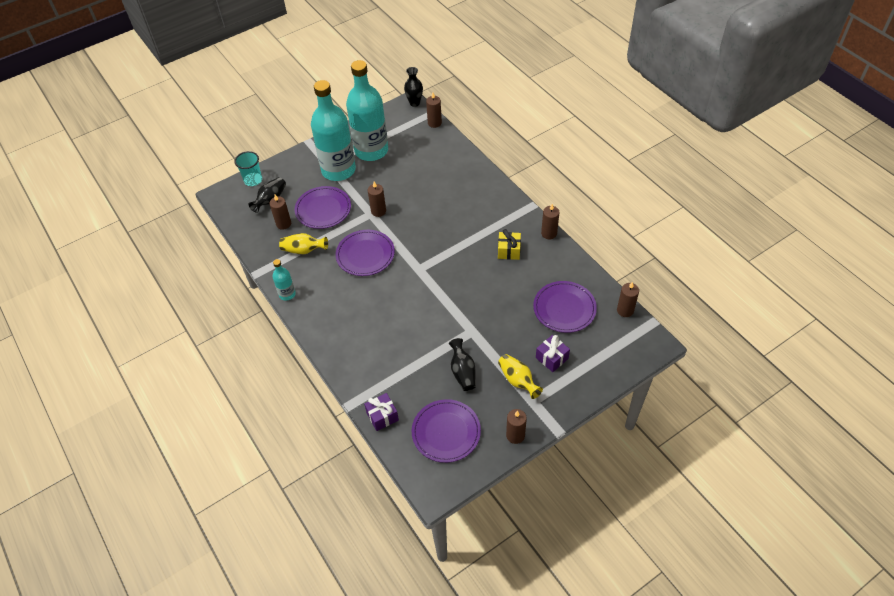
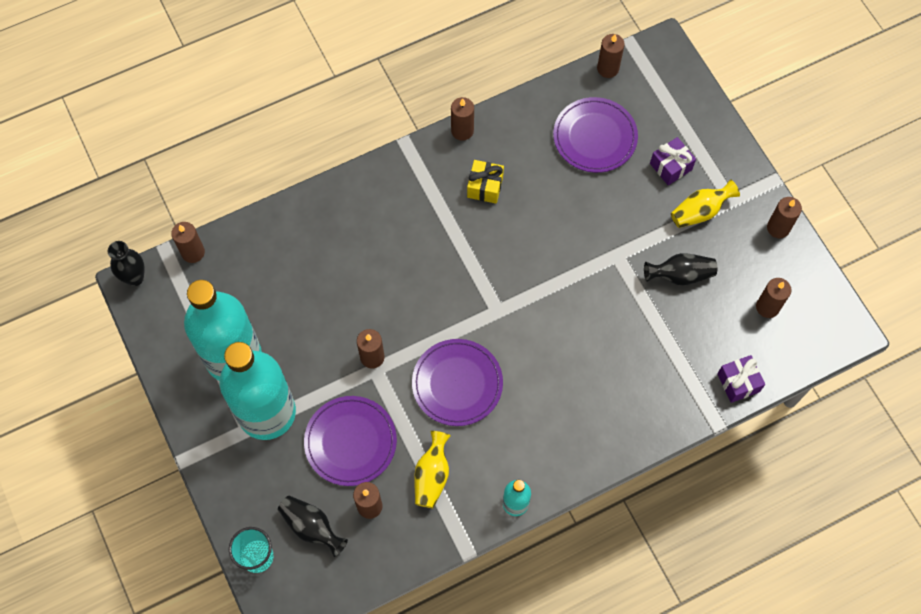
camera: 85 degrees left, 15 degrees up
(446, 432) = (767, 307): purple plate -> brown candle

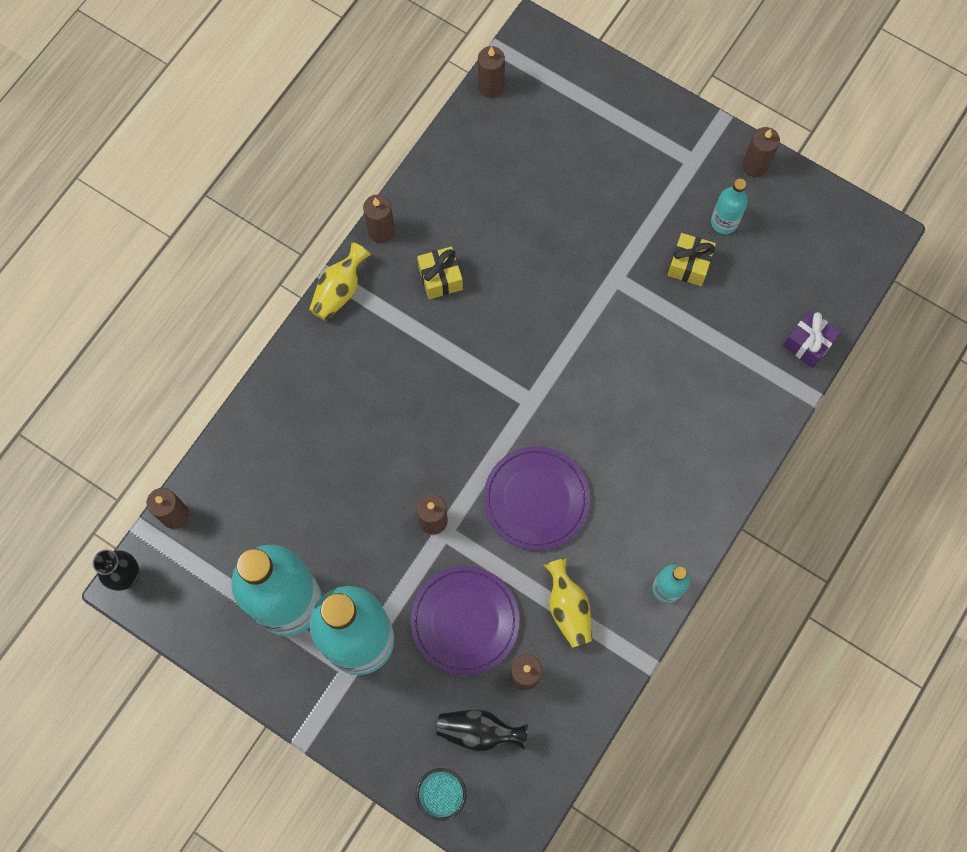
camera: 30 degrees left, 5 degrees up
(595, 137) = (520, 166): purple plate -> none
(670, 167) = (614, 157): purple gift -> none
(680, 275) = (689, 265): black vase -> yellow gift
(700, 211) = (670, 189): yellow vase -> yellow vase (339, 290)
(727, 257) = (724, 222): none -> turquoise bottle
(767, 307) = (791, 252): brown candle -> none

